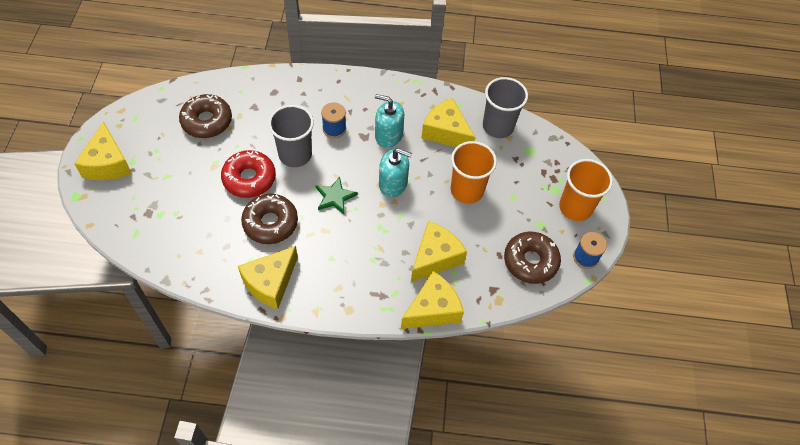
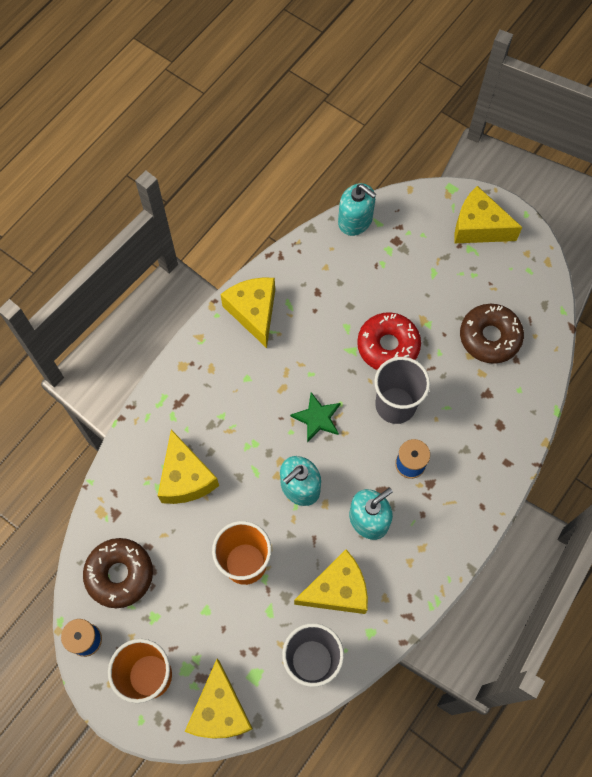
camera: 125 degrees right, 10 degrees up
(141, 250) = (355, 220): none -> turquoise soap dispenser
(270, 223) = (321, 342): brown donut -> none
(432, 309) = (133, 442): yellow cheese -> yellow cheese (220, 710)

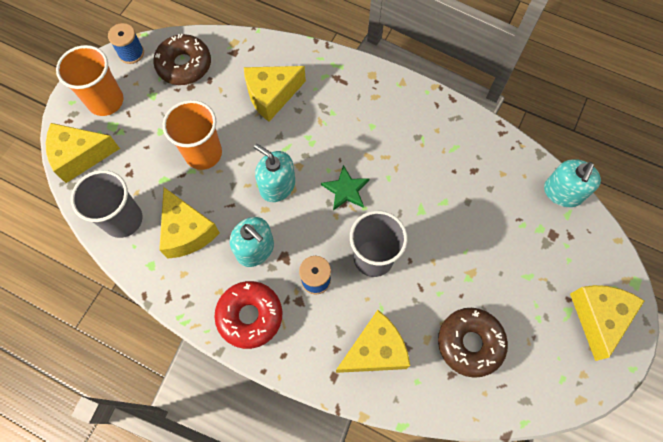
camera: 80 degrees right, 0 degrees up
(253, 312) = (438, 120): yellow cheese -> yellow cheese (375, 350)
(388, 346) = (434, 242): red donut -> red donut (250, 316)

